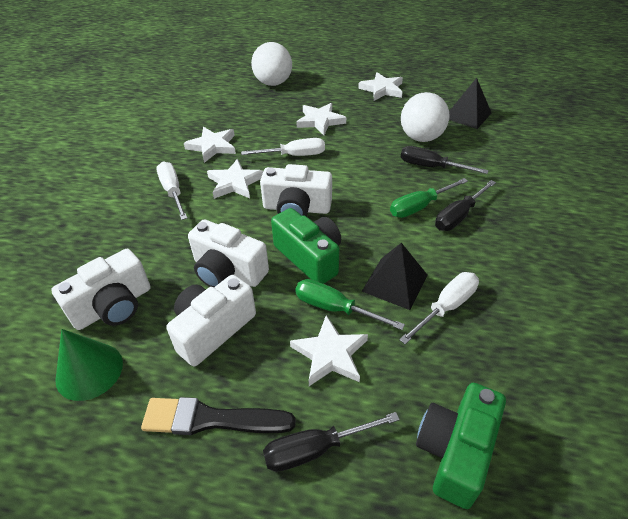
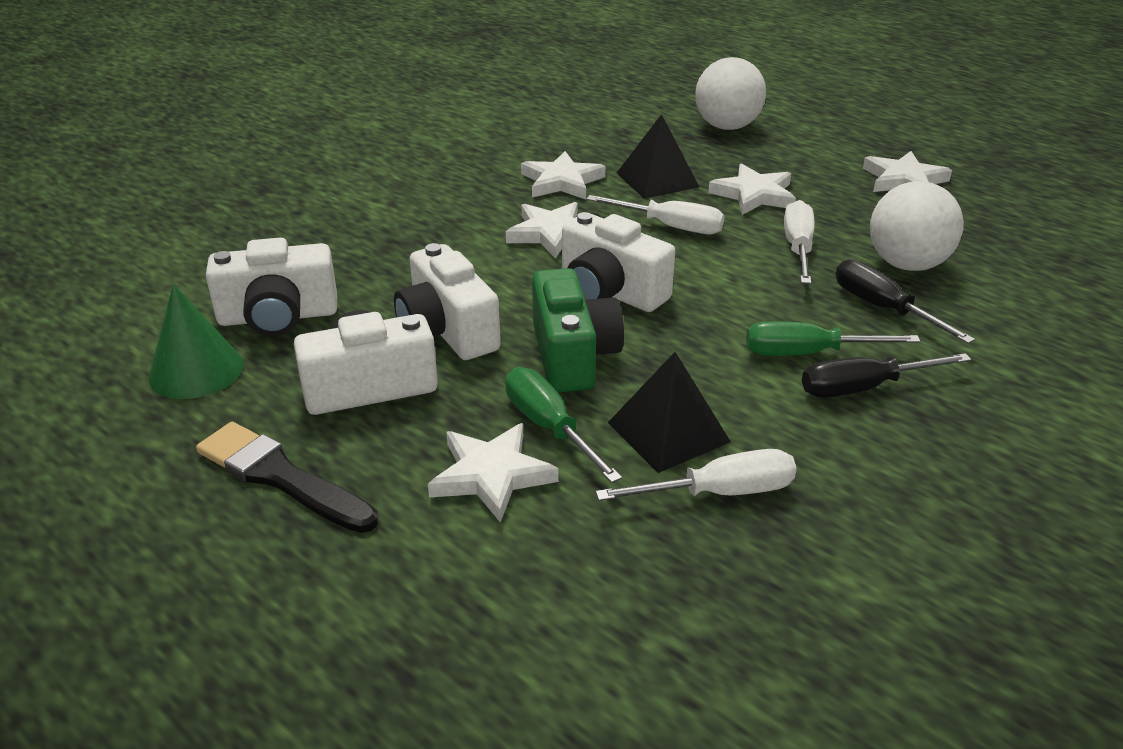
camera: 30 degrees right, 10 degrees down
(173, 191) = (460, 218): white screwdriver -> white screwdriver (798, 248)
(315, 449) = (373, 566): black screwdriver -> none
(455, 451) = (556, 661): green camera -> none
(467, 115) = (1030, 258): black pyramid -> black pyramid (657, 179)

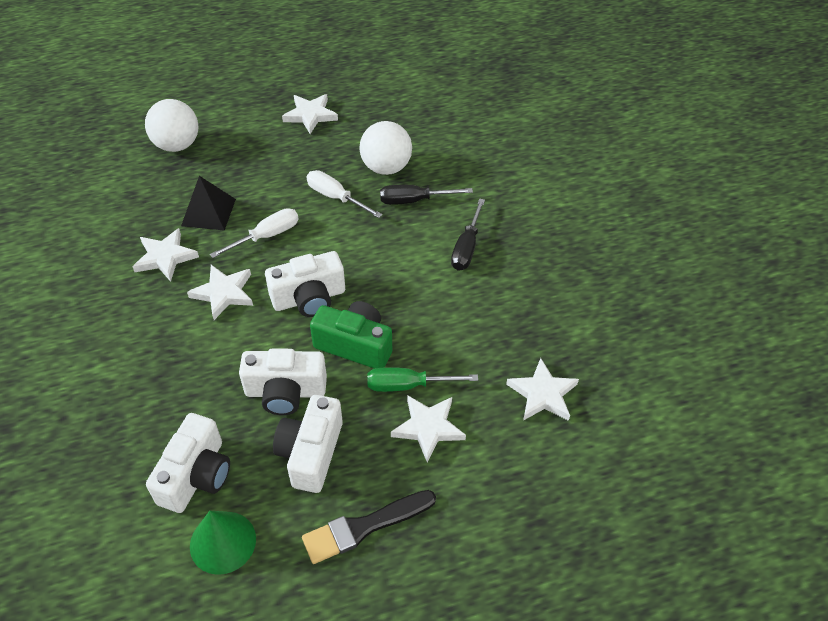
camera: 60 degrees left, 15 degrees up
(668, 432) = (446, 339): black pyramid -> none
(719, 492) = (500, 343): white screwdriver -> none
(754, 195) = (267, 181): white star -> white star (542, 394)
(807, 353) = (426, 251): green screwdriver -> none

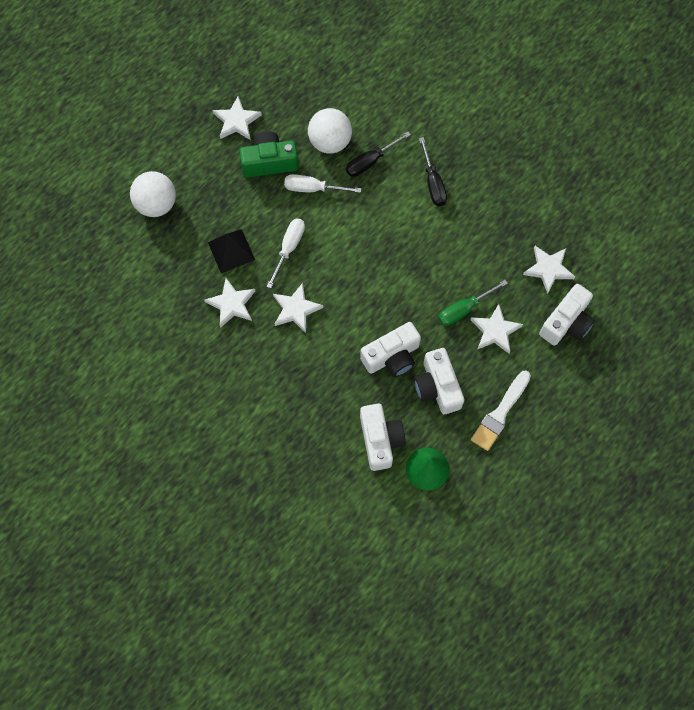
camera: 30 degrees left, 20 degrees up
(309, 298) = (356, 281): white camera -> white camera (566, 323)
(355, 345) = (411, 299): green camera -> green camera (269, 162)
(364, 527) = (500, 413): black brush -> white brush

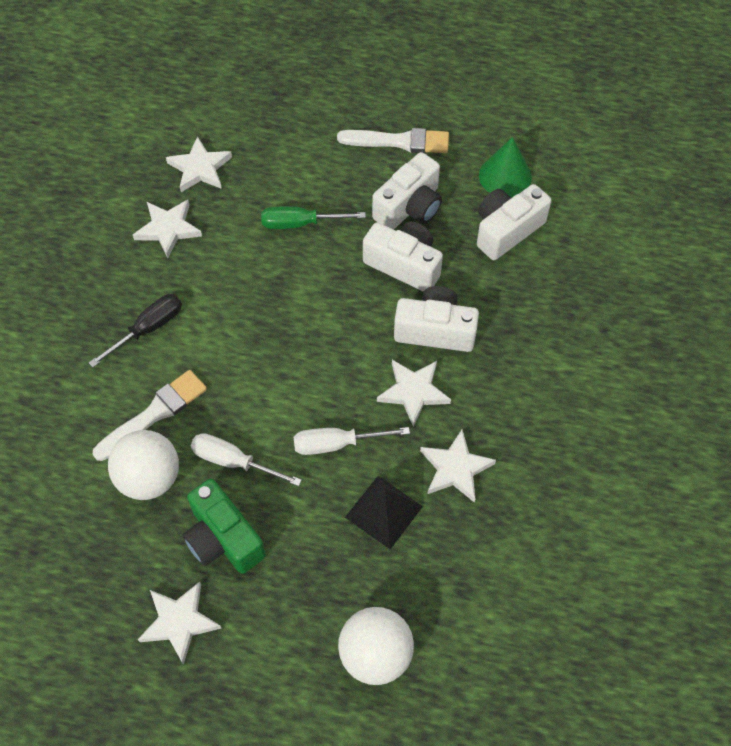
camera: 120 degrees left, 10 degrees down
(313, 188) = (233, 461): white screwdriver -> white screwdriver turned 135 degrees clockwise
(370, 161) = (154, 414): black screwdriver -> white brush
(464, 309) = (300, 223): green screwdriver -> green screwdriver turned 150 degrees clockwise
(495, 331) = (307, 184): white star -> white star (168, 229)
(566, 323) = (256, 128): white camera -> white camera (435, 330)

